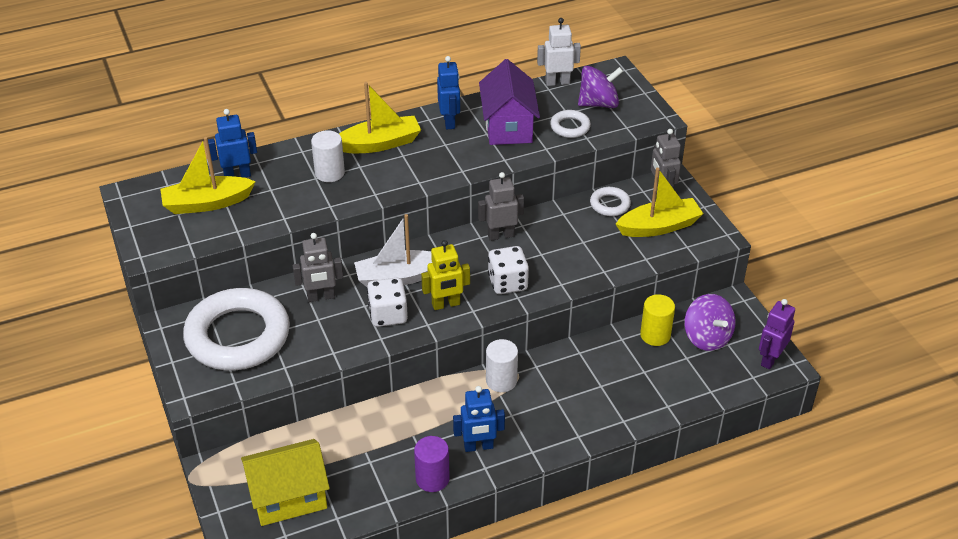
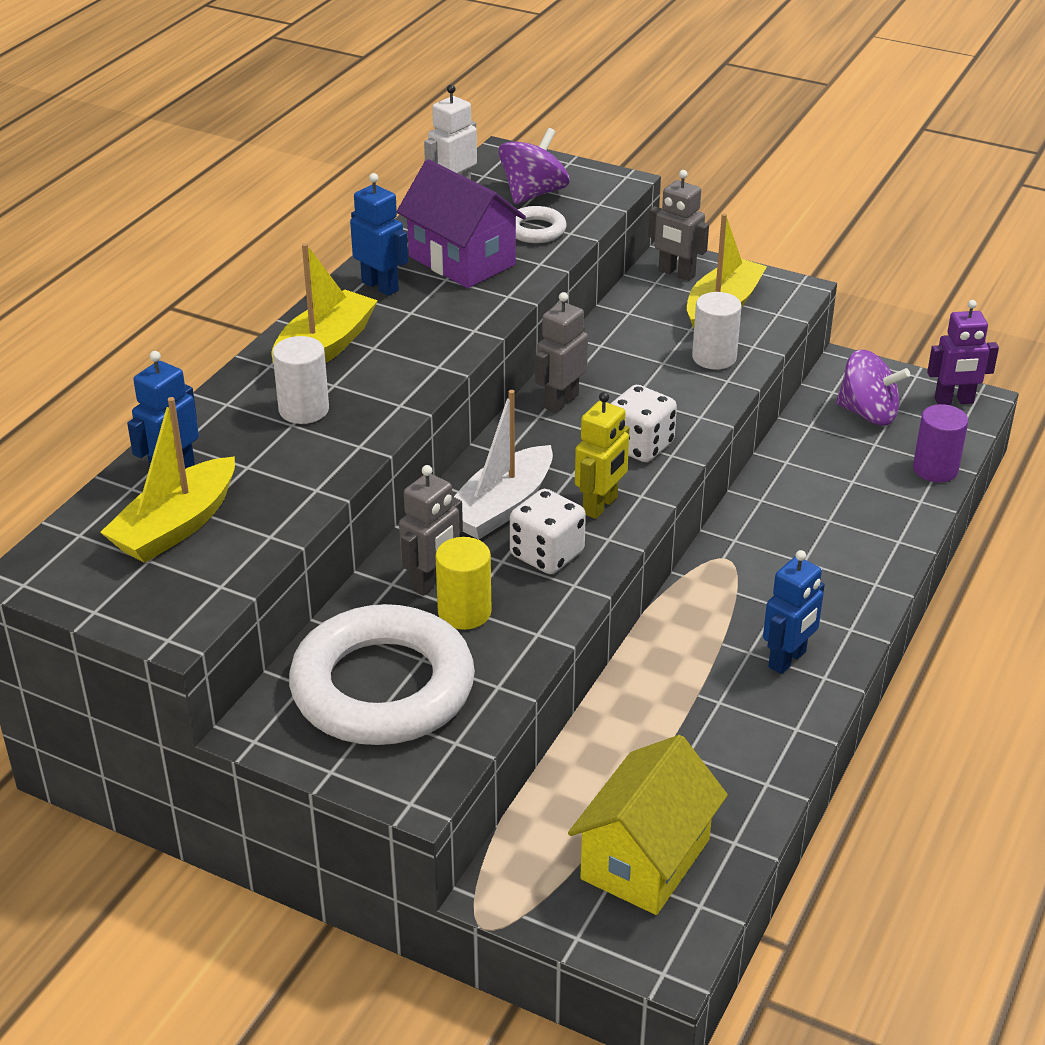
camera: 40 degrees left, 5 degrees down
(432, 479) = (784, 726): purple cylinder -> purple cylinder (935, 469)
(501, 381) = (718, 576): white cylinder -> white cylinder (714, 357)
(610, 204) = (639, 311): white ring -> none
(655, 335) = (815, 439): yellow cylinder -> yellow cylinder (464, 612)
(770, 359) = (954, 401): purple robot -> purple robot turned 90 degrees counterclockwise

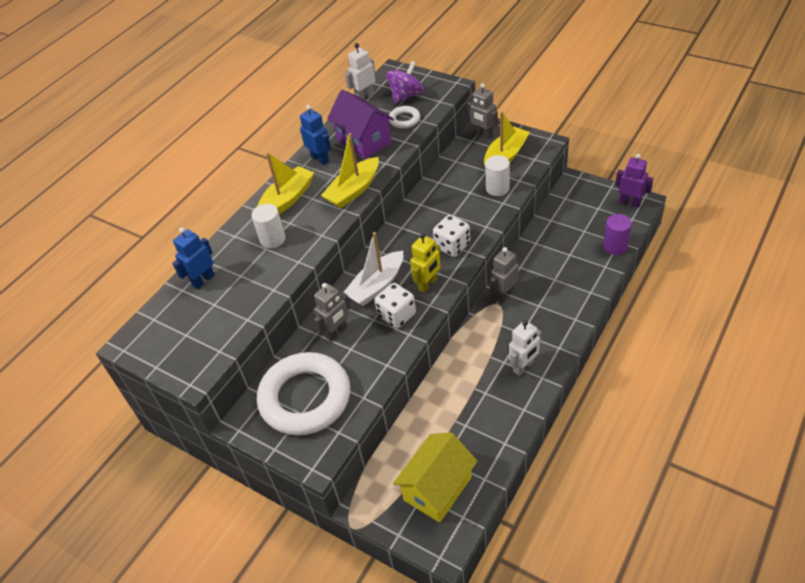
camera: 10 degrees right, 10 degrees up
(176, 526) = (201, 314): yellow boat -> yellow boat (353, 190)
(464, 612) = (351, 351): yellow cylinder -> none
(561, 401) = (414, 218): grey robot -> grey robot (504, 294)
(787, 660) = (523, 367): blue robot -> white robot
(868, 413) = (582, 211): purple spinning top -> none
(954, 401) = (630, 203): purple robot -> purple robot turned 150 degrees counterclockwise

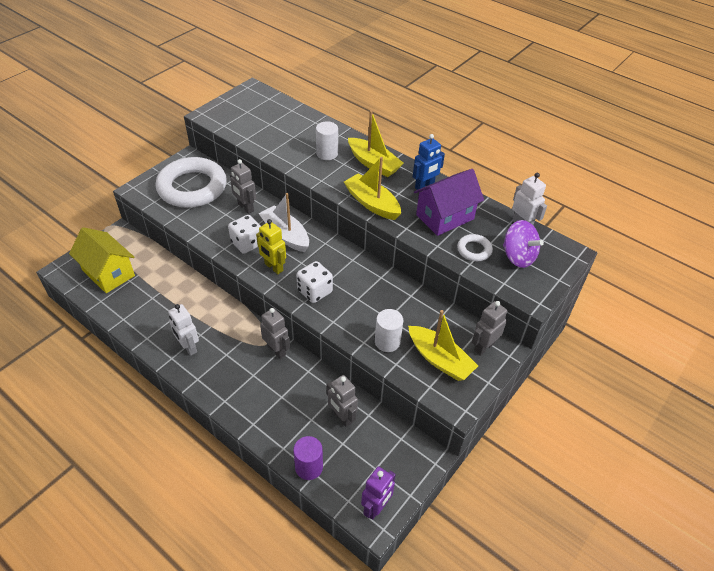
camera: 90 degrees right, 0 degrees up
(203, 280) = (296, 119): blue robot -> none
(560, 235) = (342, 417): none -> grey robot

